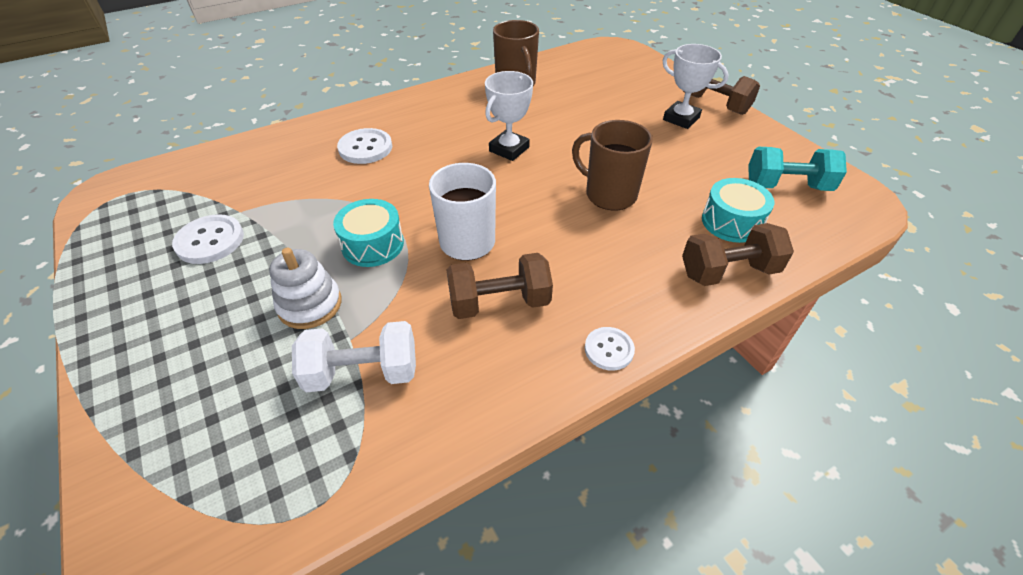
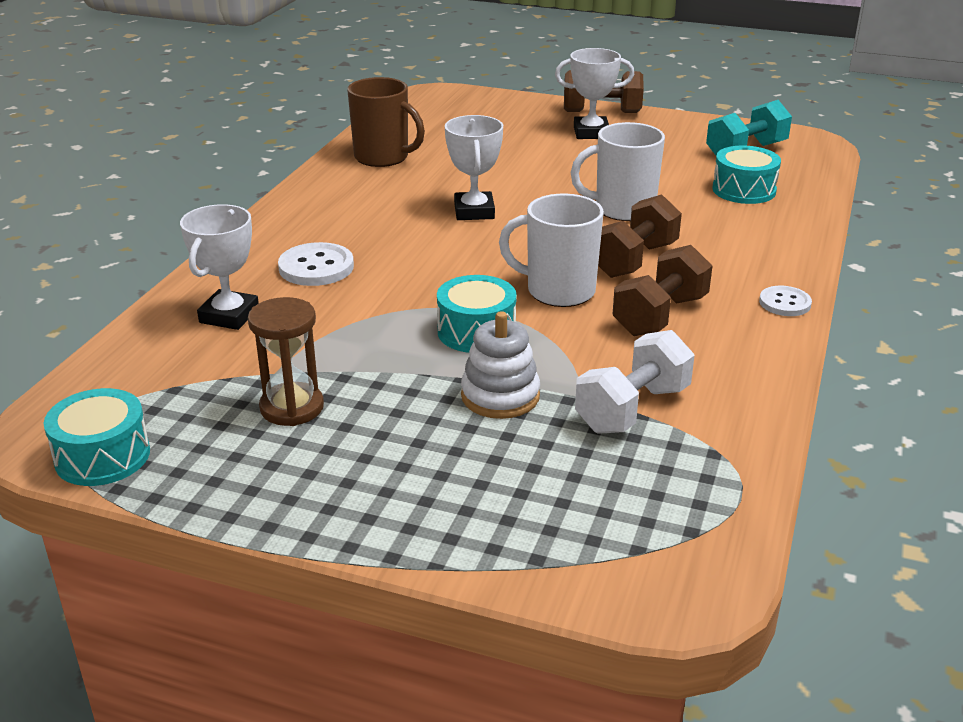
camera: 40 degrees left, 15 degrees down
(102, 219) = (102, 456): none -> turquoise drum
(210, 241) = (292, 407): white button -> brown hourglass
(279, 159) = (229, 315): none -> white trophy
(609, 194) = (622, 209): brown mug -> white mug
(728, 272) = (789, 221): brown dumbbell -> brown dumbbell (634, 260)

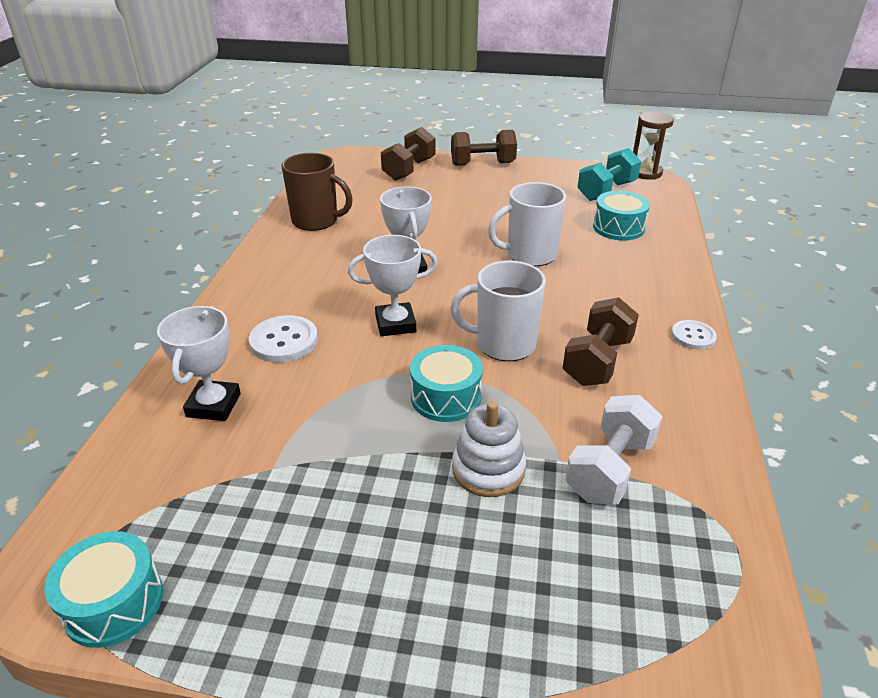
camera: 10 degrees left, 5 degrees up
(292, 407) = (296, 510): brown hourglass -> brown hourglass (645, 173)
(591, 133) = (480, 183): white trophy -> white trophy (395, 324)
(634, 260) = (556, 305): brown dumbbell -> brown dumbbell (409, 170)

